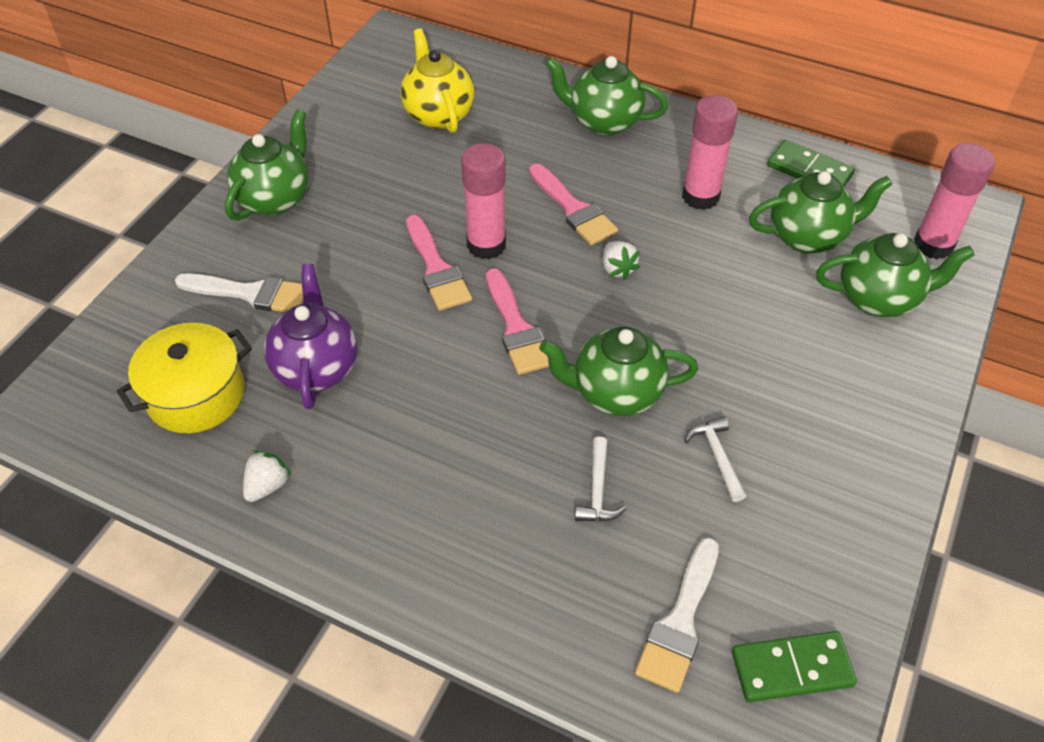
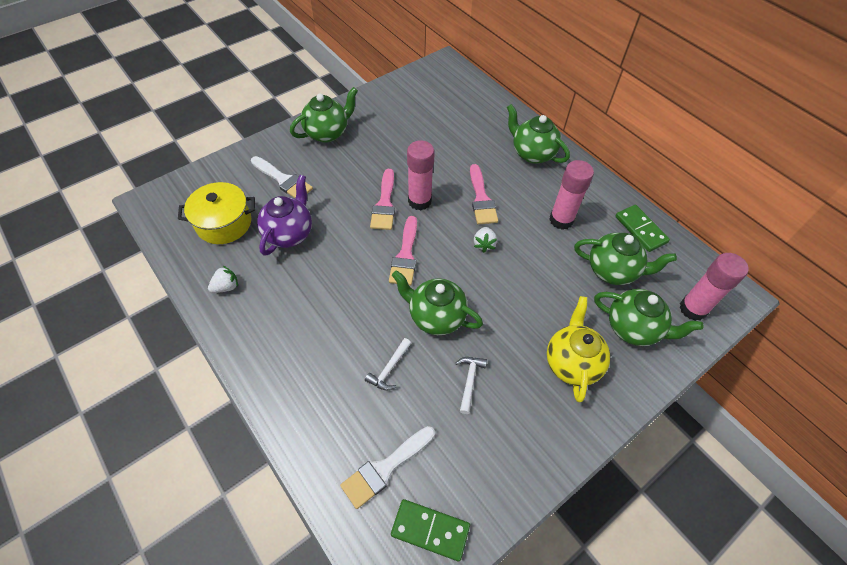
camera: 25 degrees right, 5 degrees up
(438, 114) = (441, 116): yellow teapot -> yellow teapot (571, 363)

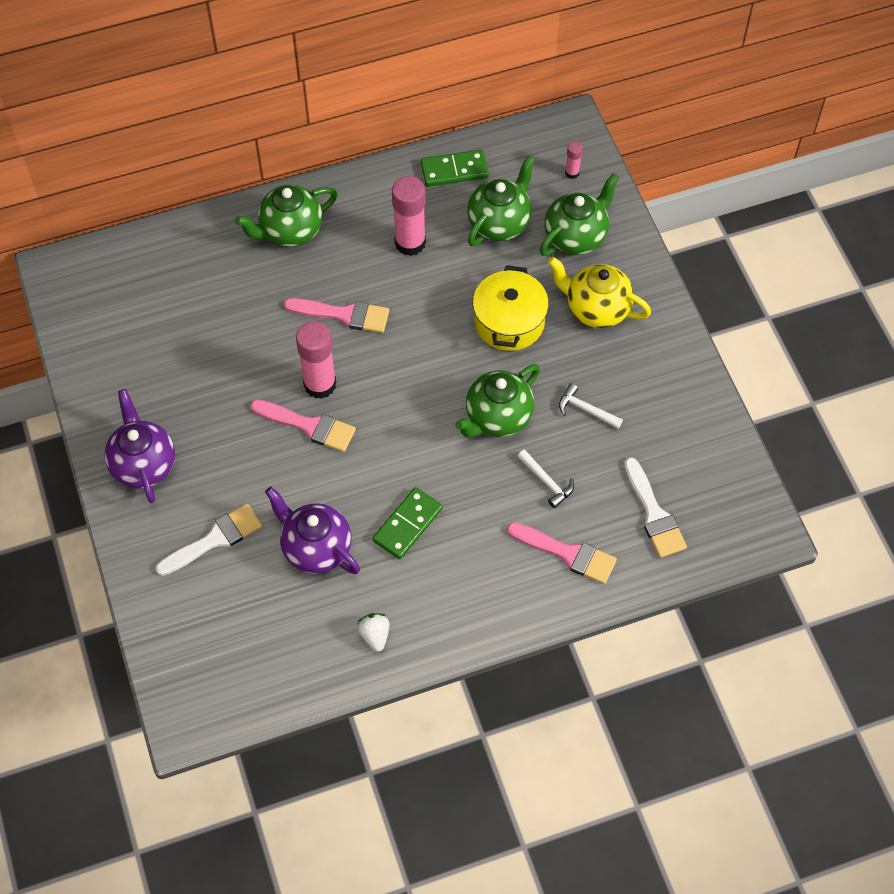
camera: 70 degrees left, 5 degrees up
(224, 223) = (266, 626): yellow pot -> yellow pot (509, 322)
(327, 133) = (143, 464): green teapot -> purple teapot
(405, 255) = (400, 424): pink brush -> pink brush (567, 553)
(430, 530) = (722, 490): green domino -> green domino (407, 524)
(484, 244) = (415, 336): white strawberry -> none
(693, 309) = (572, 173): pink glue stick -> pink glue stick, size x0.47

